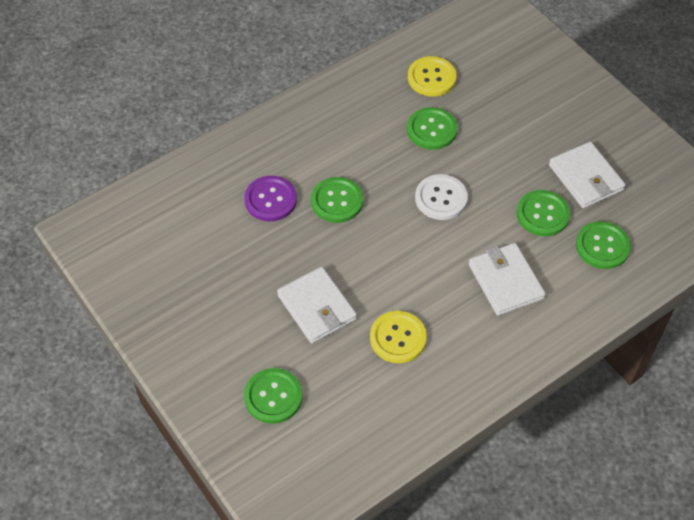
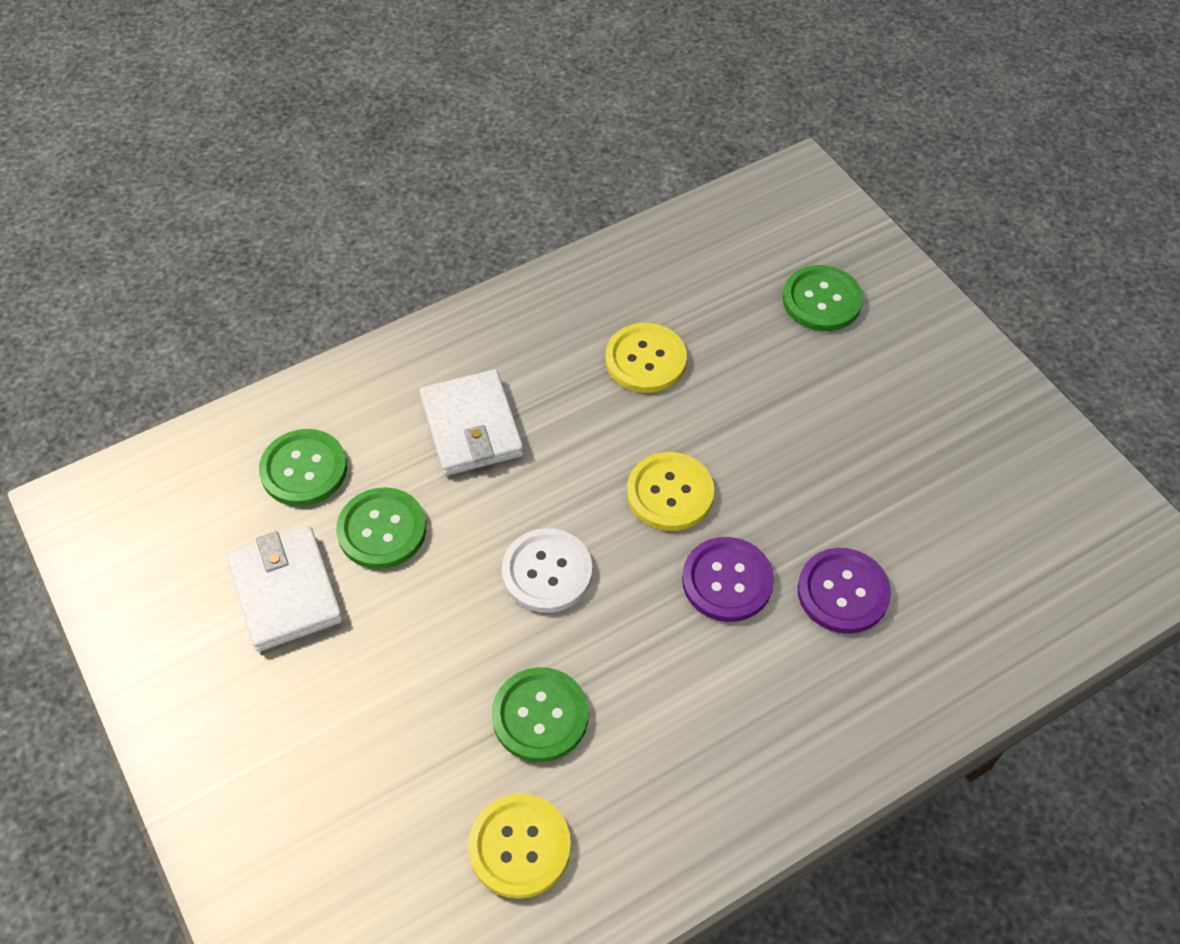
camera: 175 degrees left, 0 degrees up
(317, 307) = (762, 409): white wallet -> none
(337, 201) = (727, 581): green button -> purple button
(374, 248) = (670, 493): none -> yellow button

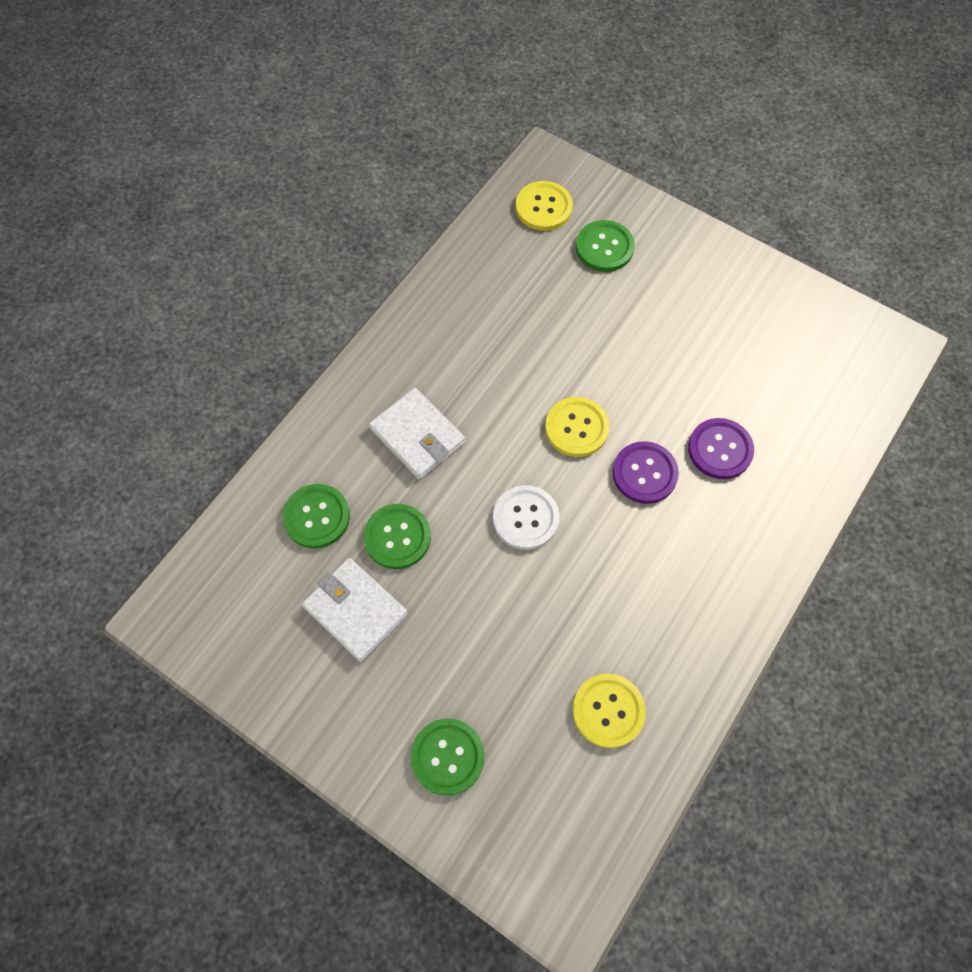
camera: 25 degrees left, 10 degrees up
(540, 716) = (574, 618): green button -> green button (447, 757)
(645, 360) = (510, 338): yellow button -> yellow button (543, 207)

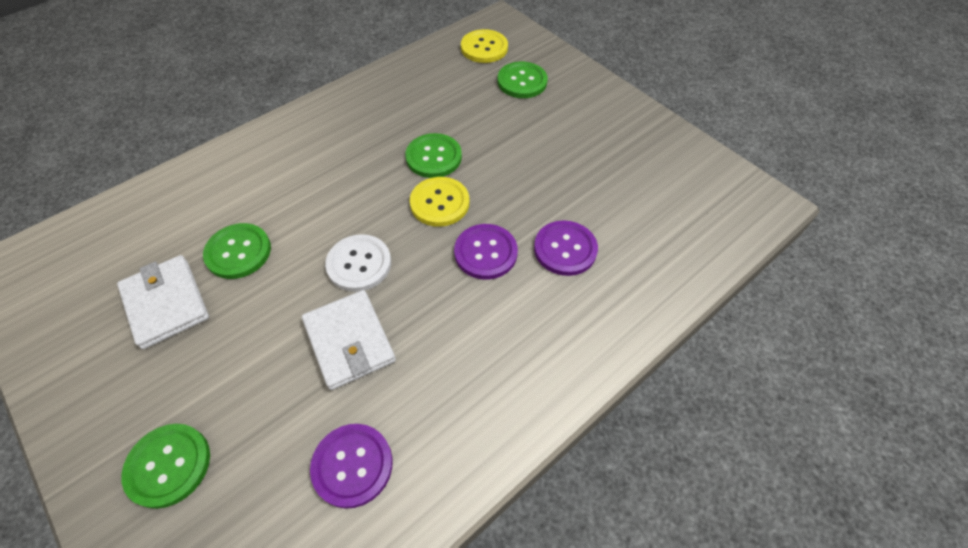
camera: 15 degrees right, 10 degrees down
(316, 517) = (181, 220): green button -> green button (434, 157)
(417, 436) = (300, 179): white wallet -> white wallet (349, 341)
(608, 711) = (352, 465): yellow button -> purple button

